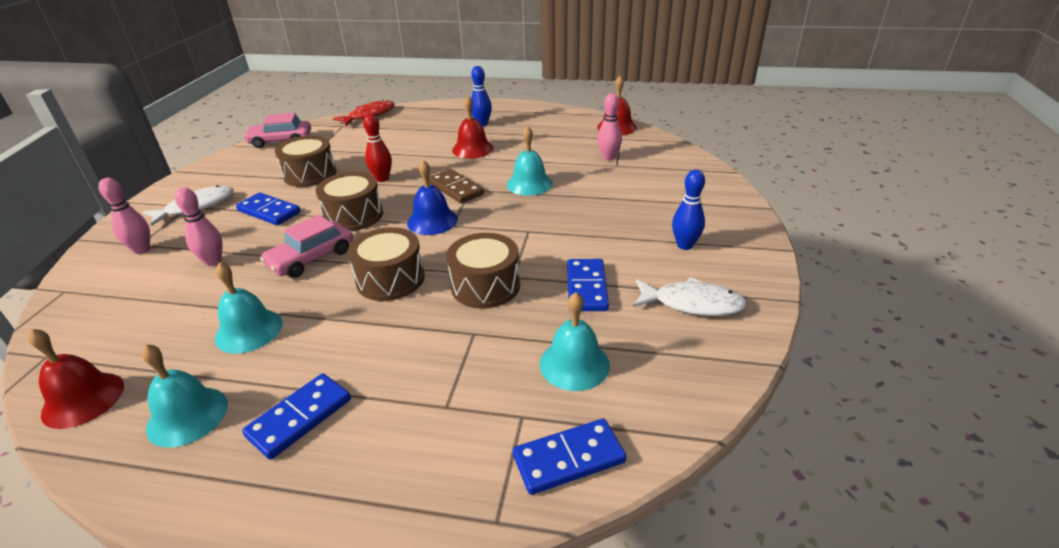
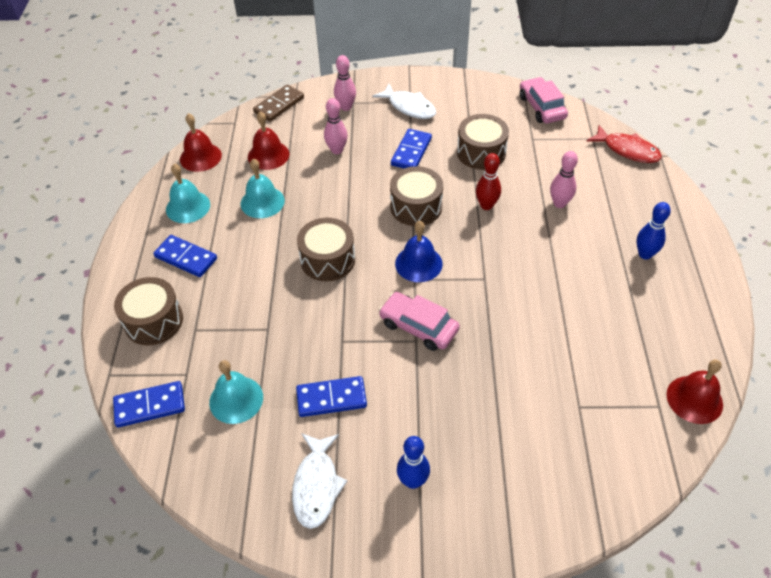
camera: 80 degrees right, 15 degrees up
(311, 258) = (349, 202): pink car -> pink car (418, 326)
(456, 189) = (482, 267): brown domino -> brown domino (279, 105)
(472, 149) = (575, 260): red bell -> red bell (268, 155)
(485, 286) = (326, 324): brown drum -> brown drum (153, 321)
(529, 184) = (508, 326): turquoise bell -> none
(569, 459) = (150, 406): blue domino -> blue domino turned 75 degrees counterclockwise
(608, 157) = (597, 396): pink bowling pin -> pink bowling pin (559, 203)

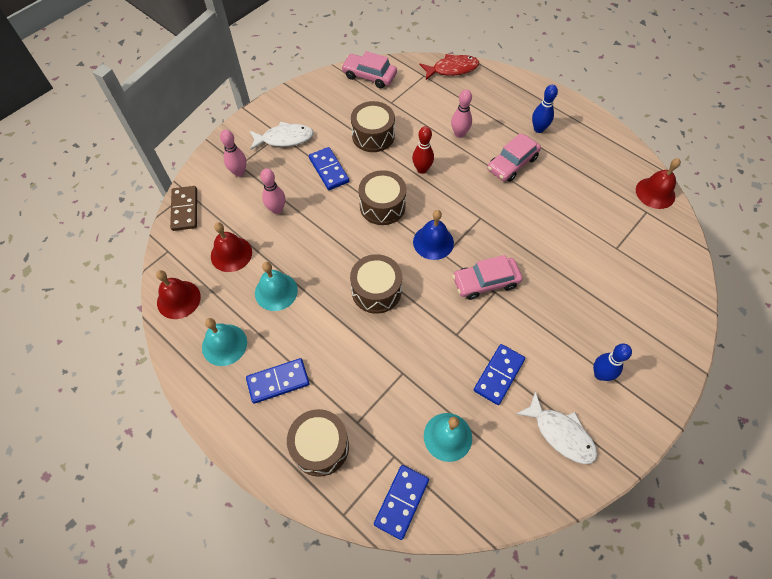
camera: 50 degrees left, 10 degrees up
(575, 261) = (512, 163): none -> pink car

